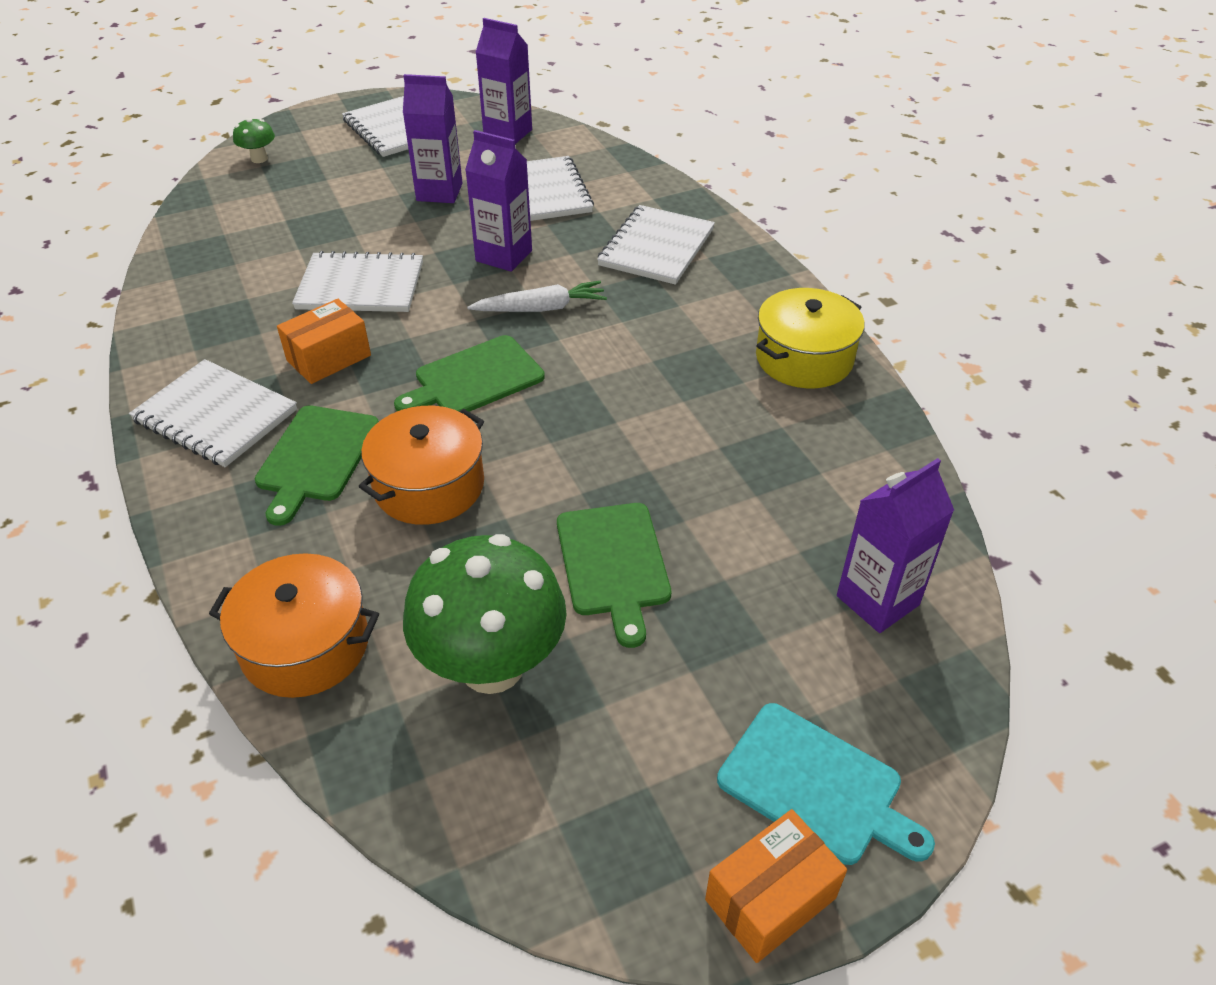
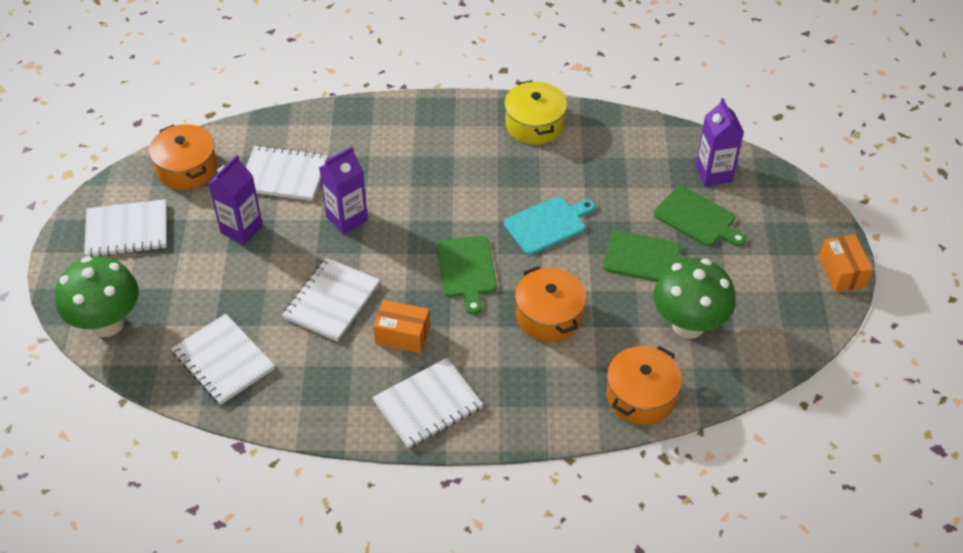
camera: 65 degrees left, 5 degrees up
(259, 159) = (107, 323): green mushroom -> green mushroom, size x2.29
(316, 458) = (497, 362): green cutting board -> green cutting board (697, 218)
(329, 358) = (402, 335): orange box -> orange box turned 60 degrees counterclockwise
(508, 133) = (187, 168): purple carton -> orange pot
(541, 308) = (417, 218): white carrot -> none
(657, 247) = (388, 143): white notebook -> white notebook (223, 360)
(816, 786) = (799, 237): turquoise cutting board -> turquoise cutting board (548, 224)

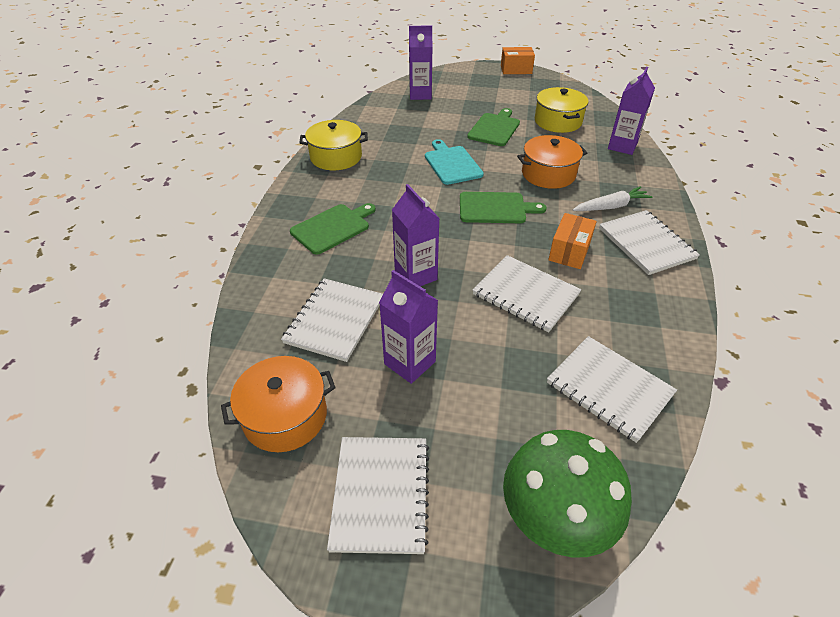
camera: 80 degrees left, 5 degrees down
(223, 360) = (609, 388): white notebook -> white notebook turned 75 degrees clockwise
(493, 375) = (611, 206): none -> white carrot
(641, 396) = (622, 146): orange pot -> purple carton
(688, 325) = (558, 121): green mushroom -> yellow pot
(697, 218) = (460, 105): green cutting board -> green cutting board (333, 227)

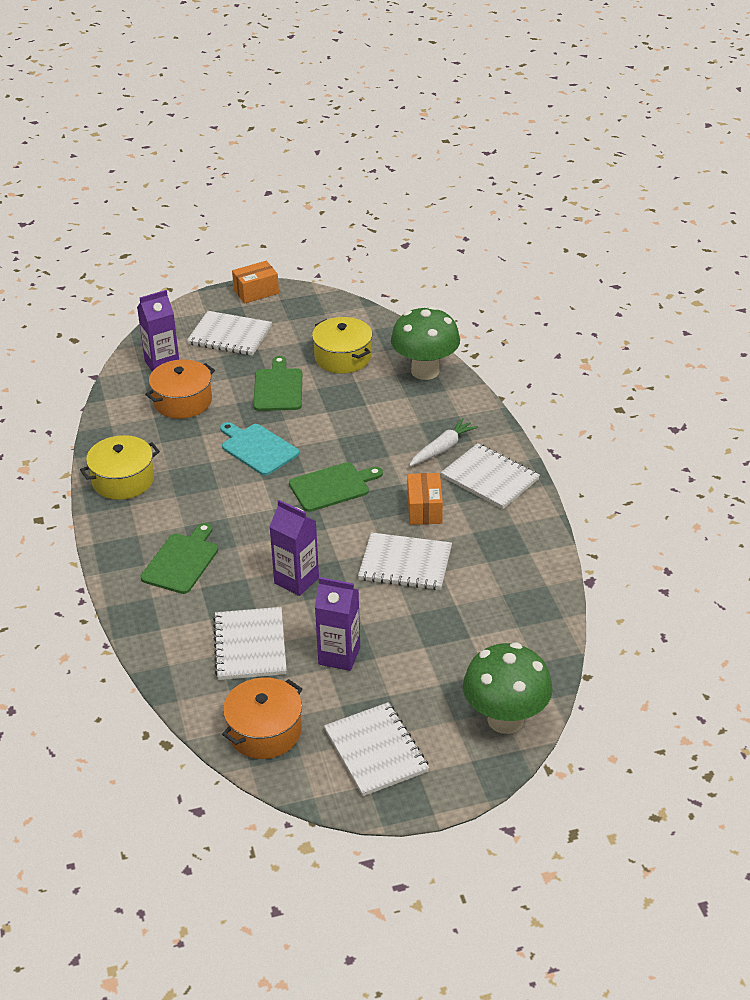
camera: 25 degrees left, 5 degrees down
(548, 174) = (365, 429): orange pot -> orange pot (182, 401)
(609, 388) = (507, 617): white notebook -> white notebook (230, 335)
(622, 146) = (425, 371): purple carton -> green mushroom

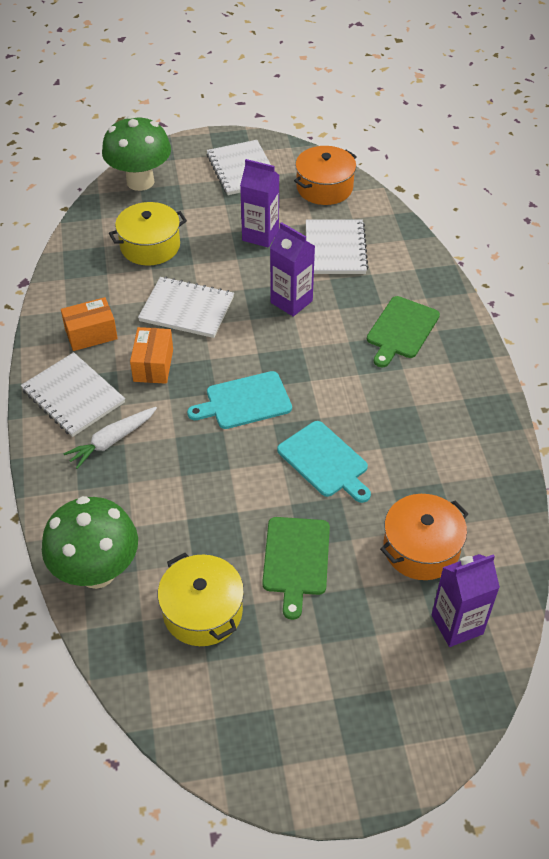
camera: 175 degrees left, 10 degrees up
(123, 480) = (477, 431): yellow pot -> yellow pot (150, 246)
(230, 335) = (362, 679): white notebook -> none
(256, 292) = (321, 791): orange box -> orange box (91, 334)
(332, 486) = (244, 401): green cutting board -> turquoise cutting board

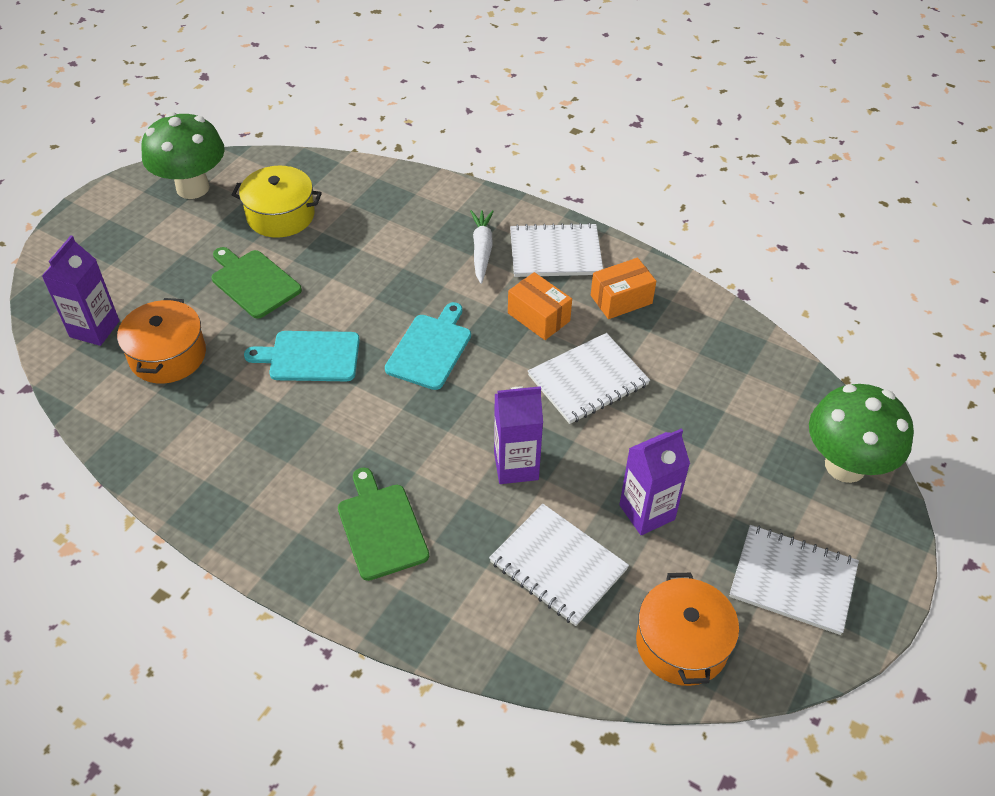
camera: 130 degrees right, 0 degrees up
(91, 334) = (621, 299): orange box -> orange box turned 45 degrees clockwise
(97, 571) = (375, 186): green mushroom -> green mushroom (192, 188)
(150, 246) = (714, 408): yellow pot -> none

